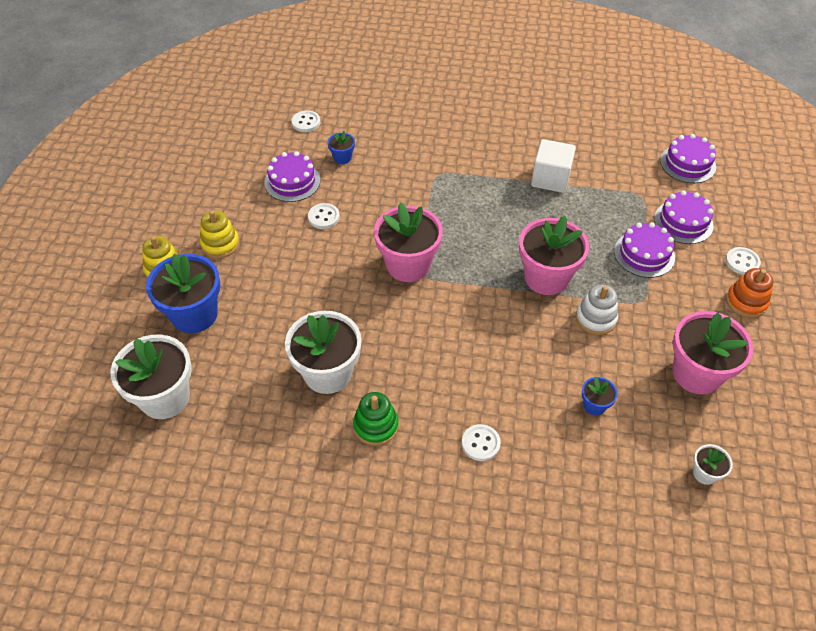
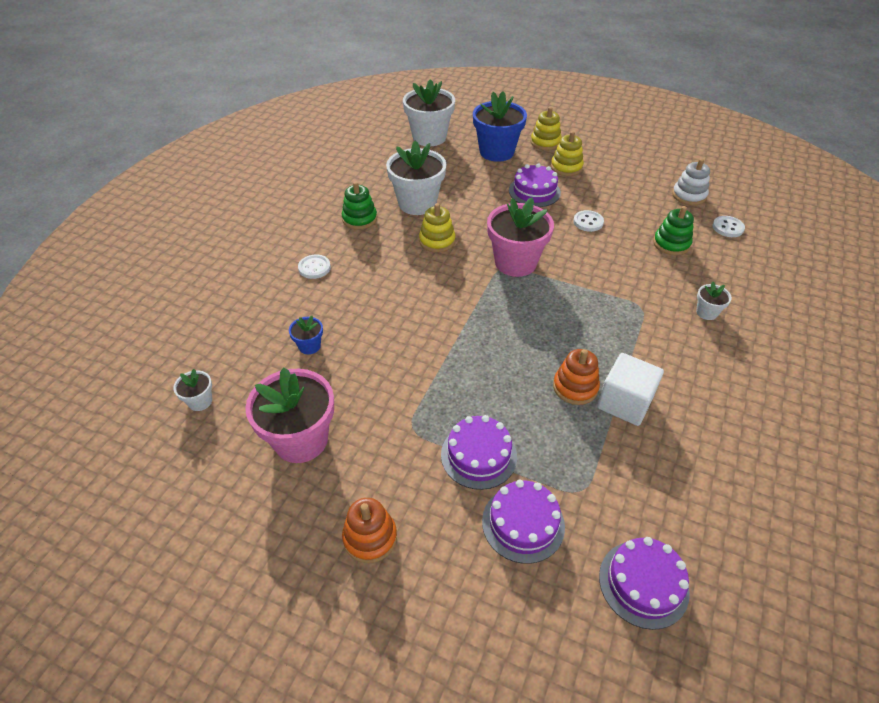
camera: 105 degrees right, 5 degrees down
(292, 181) = (638, 210): purple cake -> purple cake (534, 191)
(342, 158) = (671, 244): blue flower pot -> green stacking toy
(394, 337) = (437, 241): none -> yellow stacking toy
(430, 136) = (706, 312): none -> white flower pot
(546, 277) = (470, 355): pink flower pot -> none
(549, 207) = (575, 387): none -> orange stacking toy
(595, 318) = (404, 378): white stacking toy -> white stacking toy (689, 195)
(742, 262) = (434, 566): white button -> none

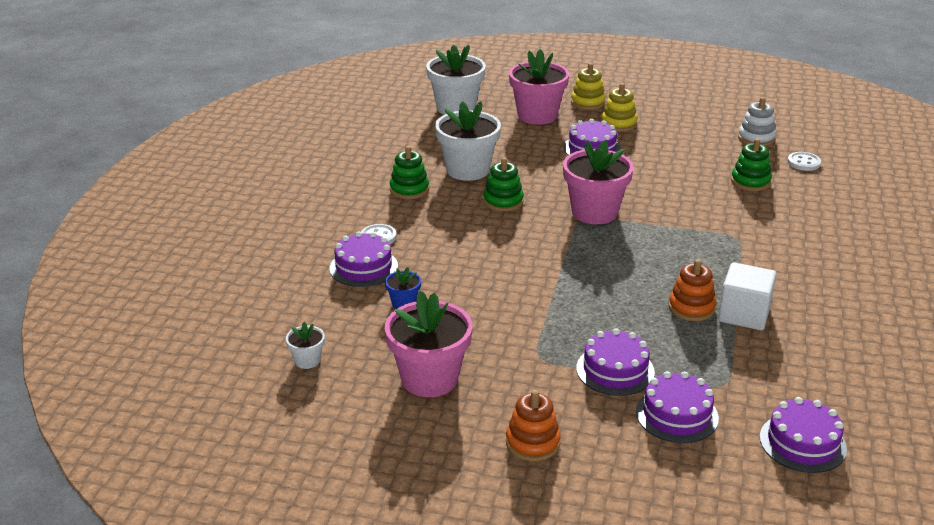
camera: 10 degrees left, 15 degrees down
(289, 300) = (363, 267): none -> purple cake
(437, 241) = (503, 201): yellow stacking toy -> green stacking toy
(496, 152) = (537, 115): blue flower pot -> pink flower pot
(588, 222) = (658, 170): white button -> none
(706, 312) = (802, 235): white flower pot -> none

